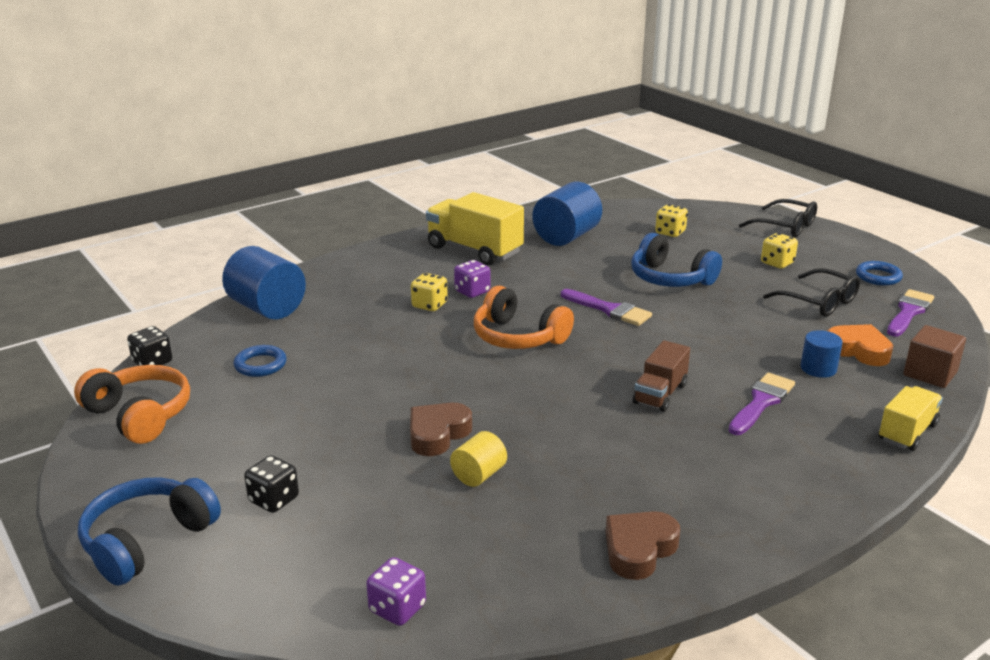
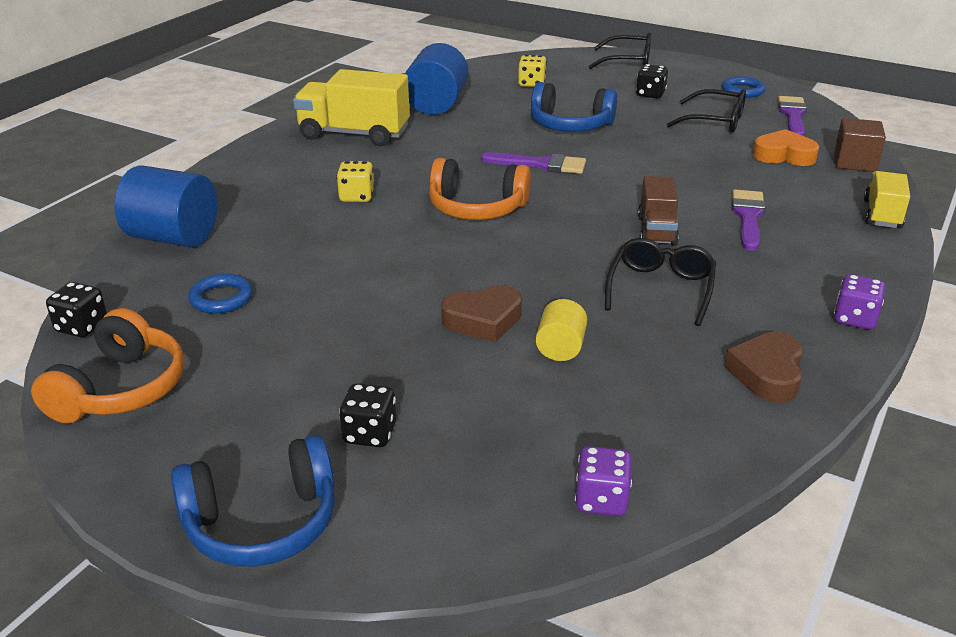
camera: 25 degrees left, 5 degrees up
(139, 415) = (120, 389): orange headphones -> orange headphones turned 90 degrees clockwise
(147, 541) = (262, 522): blue headphones -> blue headphones turned 120 degrees counterclockwise
(437, 434) = (483, 320): brown heart -> brown heart turned 120 degrees counterclockwise
(472, 292) = (389, 174): purple dice -> purple dice (854, 319)
(614, 447) = (660, 288): none -> black glasses
(777, 263) = (650, 94): yellow dice -> black dice
(818, 368) = (766, 177): blue cylinder -> none

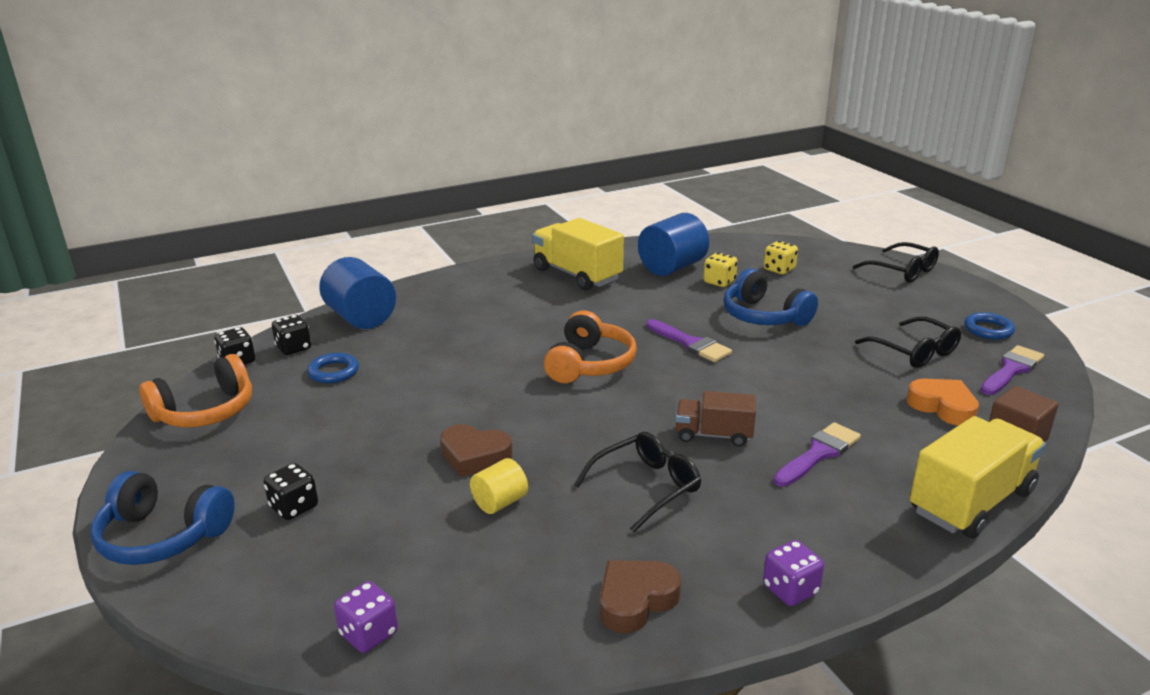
camera: 35 degrees right, 5 degrees down
(356, 196) = (514, 326): yellow dice -> yellow dice (719, 282)
(477, 208) = (589, 364): orange headphones -> orange headphones turned 120 degrees counterclockwise
(650, 94) = (882, 308): black dice -> black dice (293, 348)
(656, 230) = (713, 435): brown truck -> brown truck turned 60 degrees clockwise
(882, 214) = (971, 502): yellow truck -> yellow truck, size x1.69

